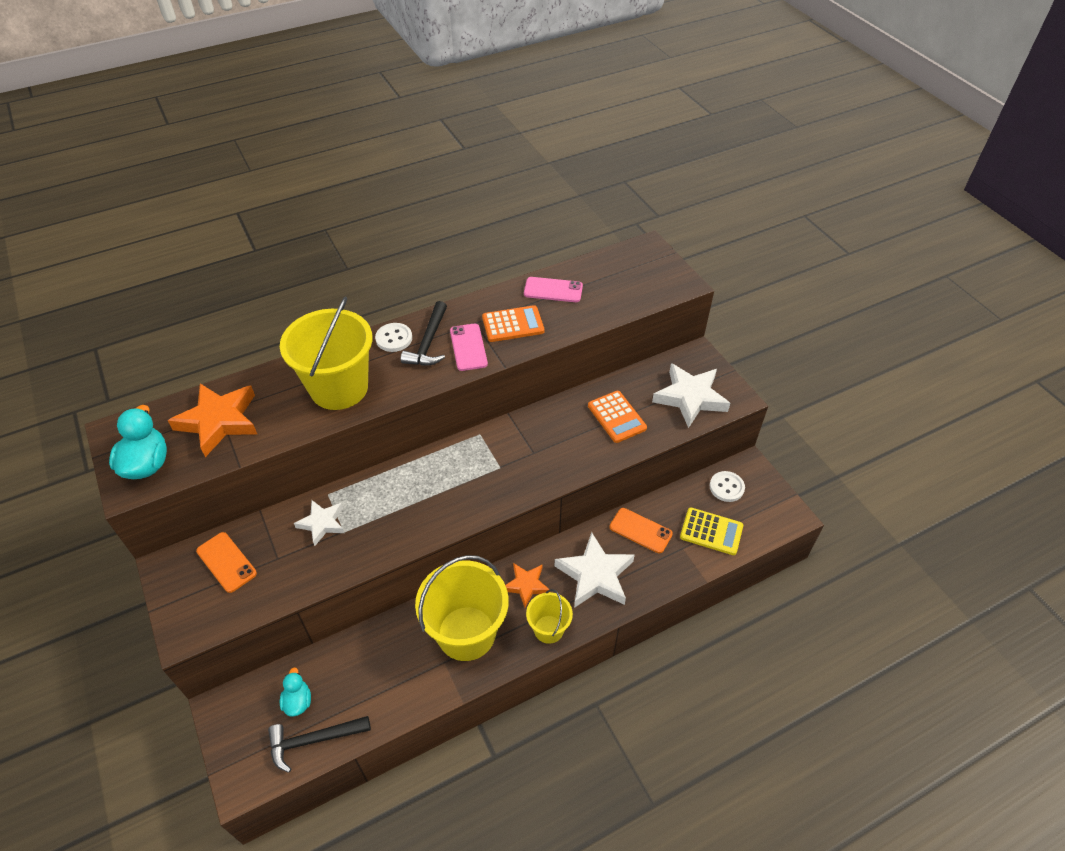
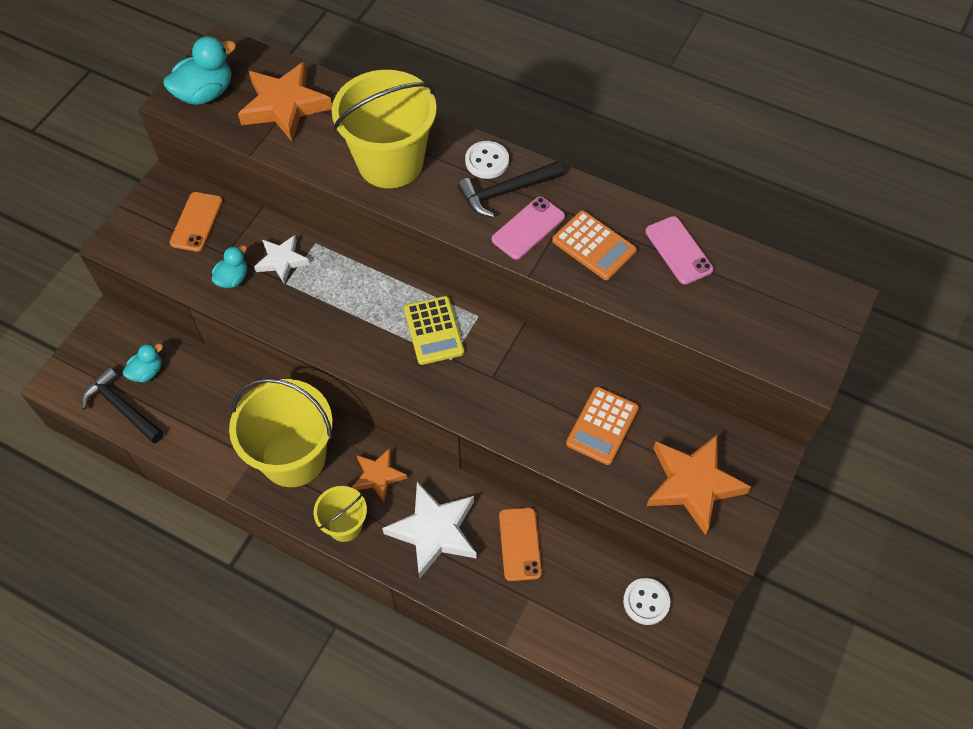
camera: 55 degrees right, 10 degrees up
(305, 564) = (233, 278): none -> turquoise duck
(690, 397) = (693, 484): white star -> orange star
(711, 531) = (572, 617): yellow calculator -> yellow calculator (433, 331)

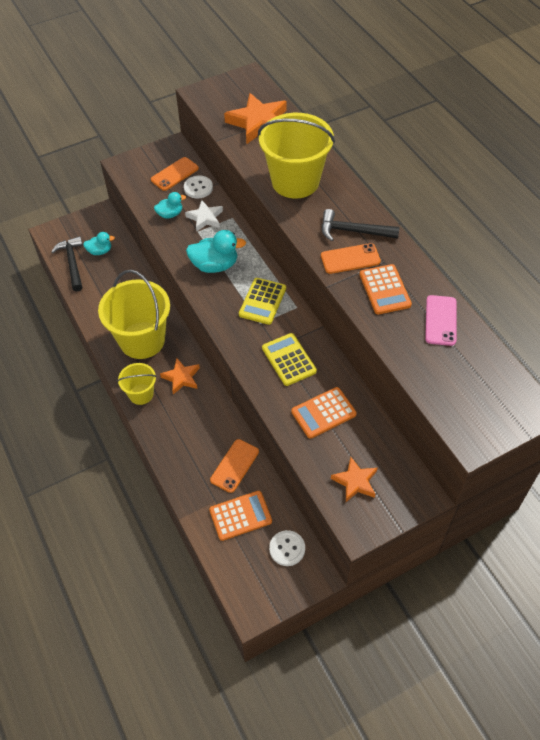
camera: 35 degrees right, 5 degrees down
(205, 93) = (219, 97): turquoise duck -> turquoise duck (215, 265)
(434, 531) = (189, 428): white star -> none
(487, 161) = (356, 208): white button -> white button (198, 188)
(517, 385) = (289, 360): none -> yellow calculator
(528, 228) = (350, 259): pink phone -> orange phone
(570, 597) = (240, 516): none -> orange calculator
(693, 484) = (355, 481): orange star -> orange star, size x0.59

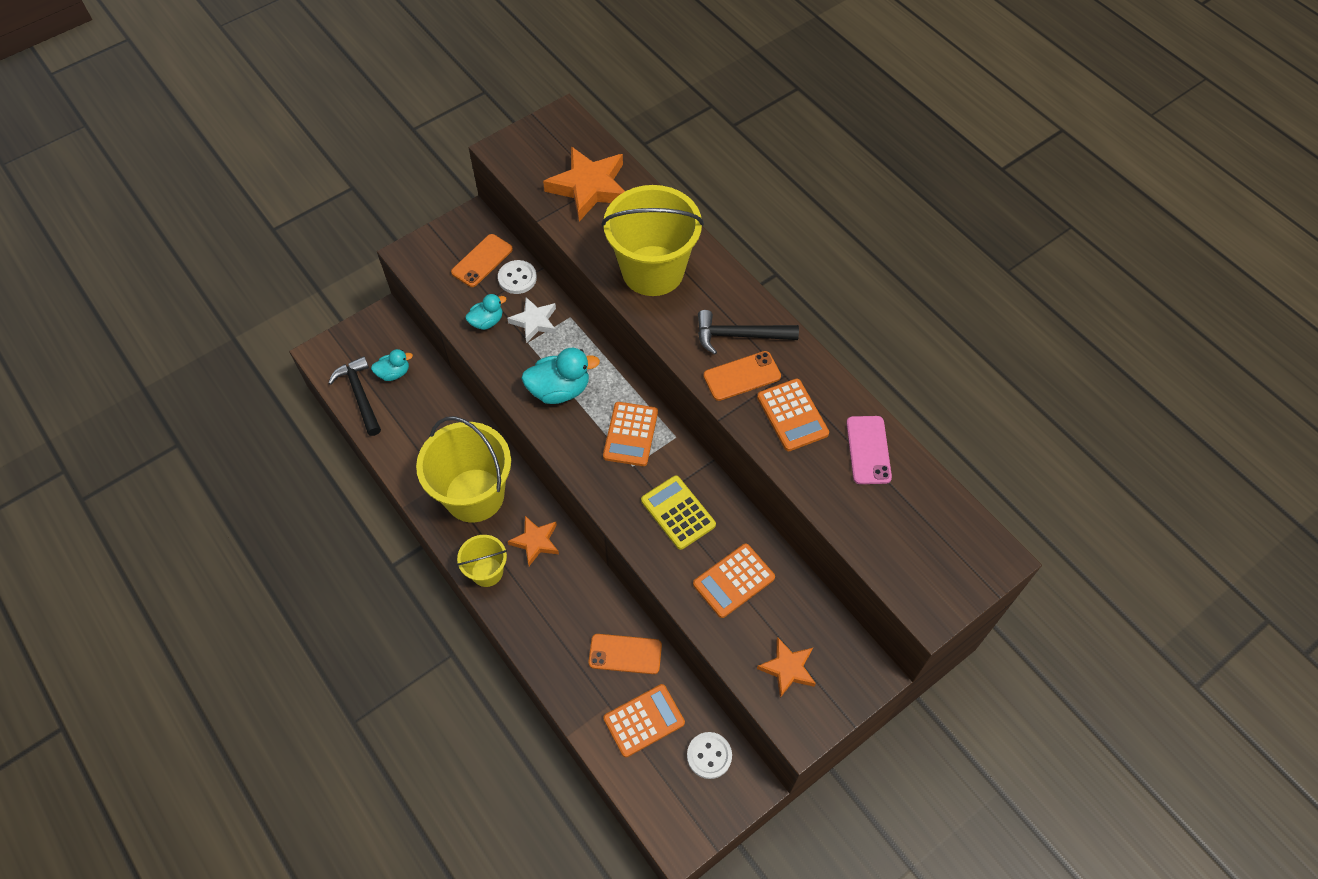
camera: 10 degrees left, 5 degrees up
(234, 466) = (625, 654): orange phone -> orange phone turned 75 degrees clockwise
(262, 301) = (630, 434): yellow calculator -> orange calculator

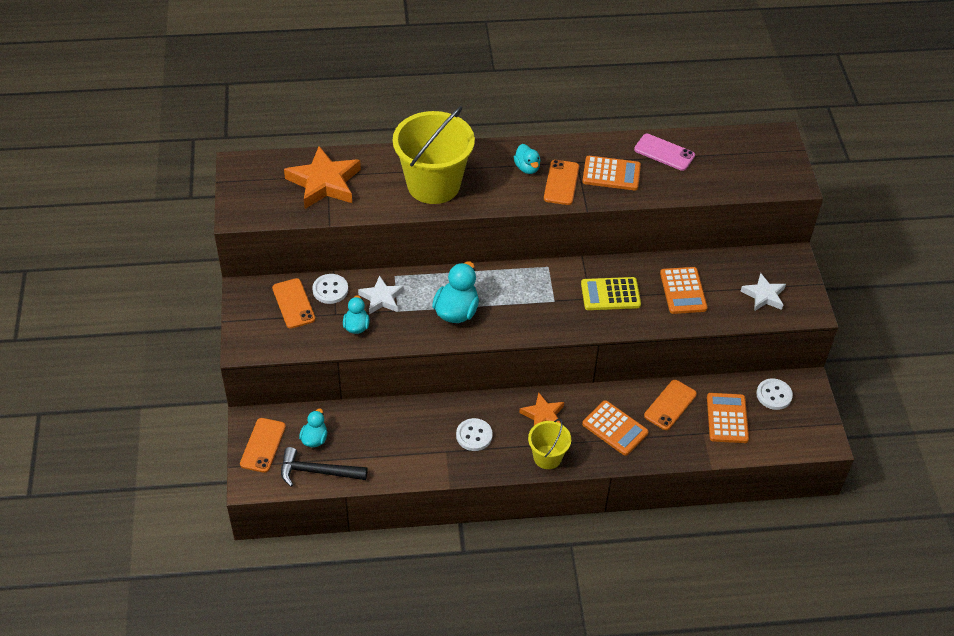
camera: 60 degrees left, 10 degrees down
(364, 340) = (263, 445): none -> orange phone
(474, 495) = (474, 435): yellow bucket -> white button
(630, 434) = (527, 289): orange calculator -> orange calculator (615, 428)
(739, 335) = (527, 168): black hammer -> turquoise duck
(788, 668) = (764, 295): orange star -> white star

